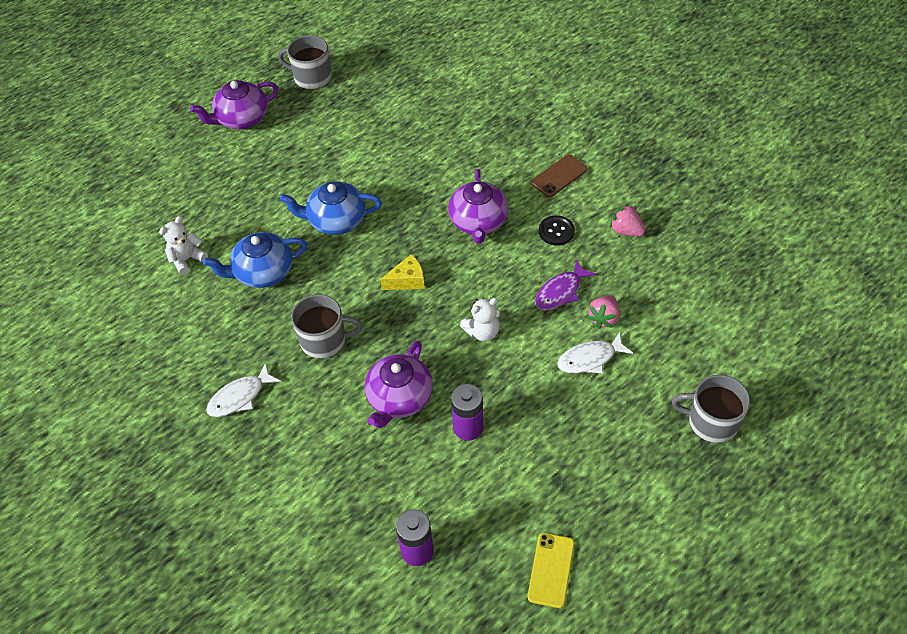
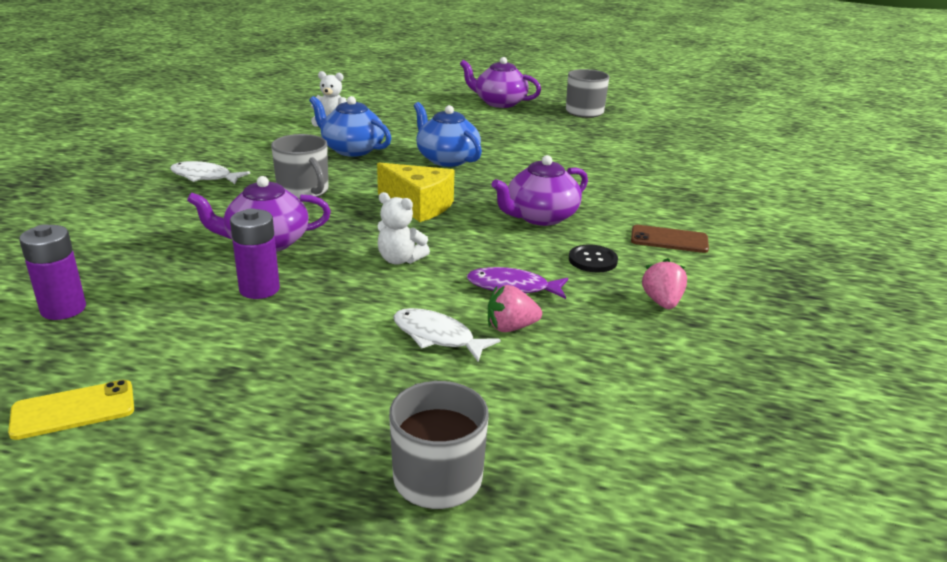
camera: 50 degrees right, 25 degrees down
(407, 280) = (419, 205): yellow cheese -> yellow cheese, size x1.58

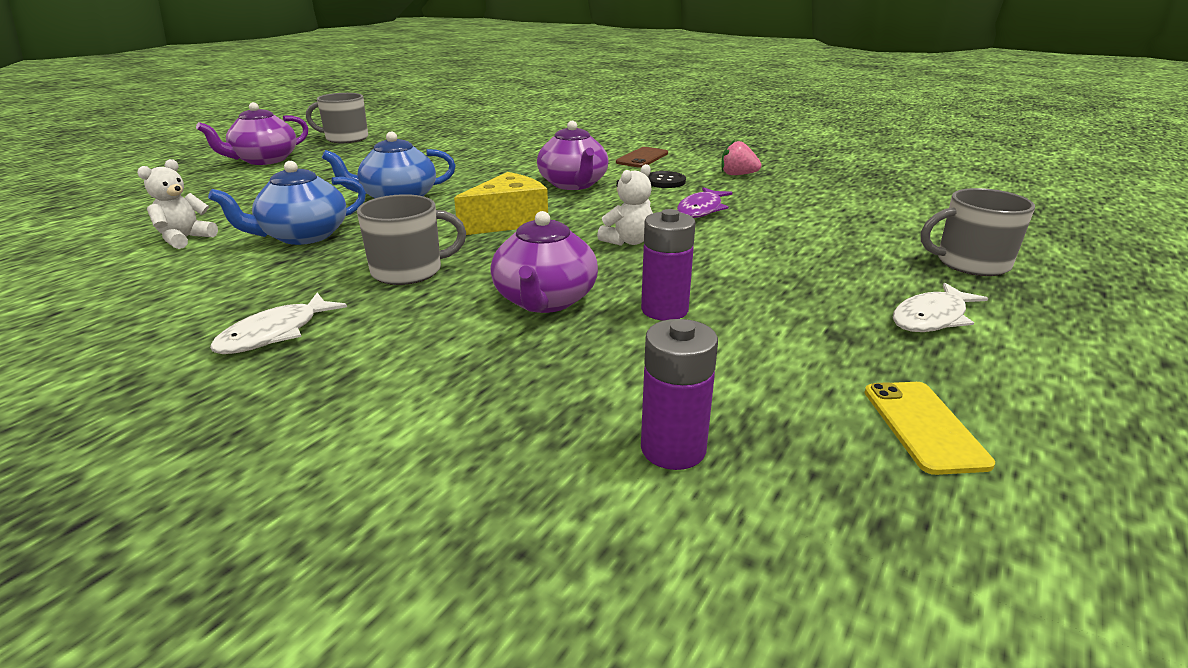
camera: 70 degrees left, 0 degrees up
(437, 337) = (778, 242): white fish -> white fish (932, 318)
(510, 327) = (766, 218): pink strawberry -> none

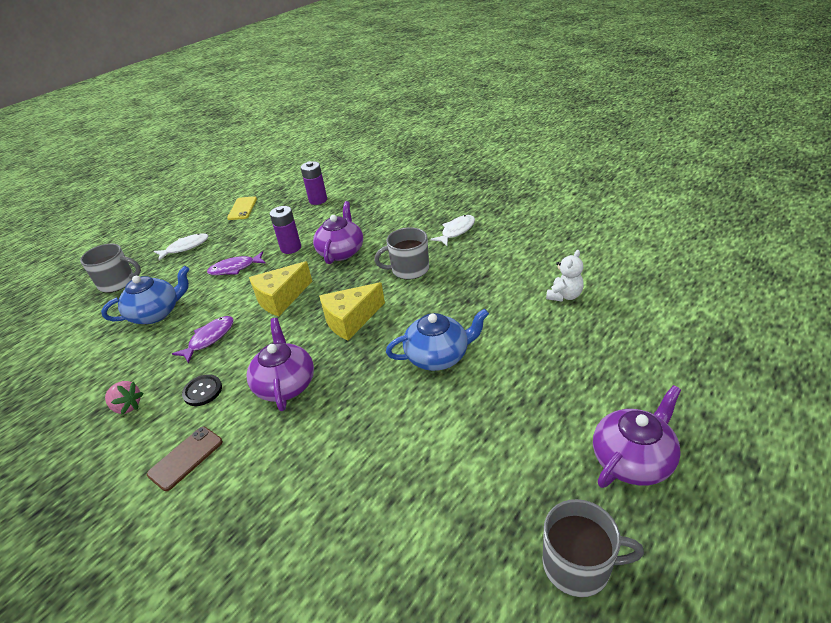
camera: 170 degrees left, 10 degrees up
(303, 236) = (486, 300): blue teapot -> blue teapot (156, 313)
(628, 241) = (281, 298): white teddy bear -> yellow cheese
(755, 279) = (235, 268): none -> purple fish

